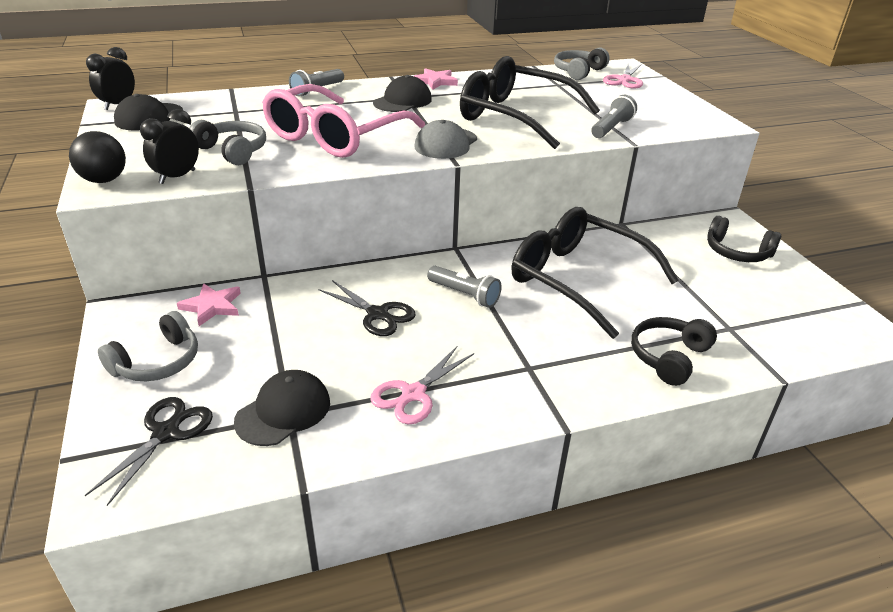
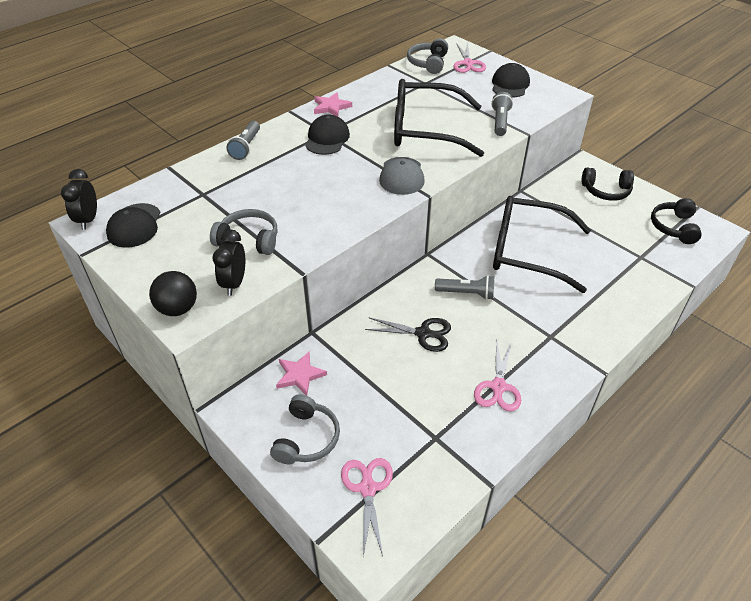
camera: 25 degrees left, 10 degrees up
(166, 433) = (367, 488): black scissors -> pink scissors
(283, 411) = (429, 437): black cap -> black cap (510, 85)
(335, 136) = (313, 196): pink glasses -> none
(669, 357) = (622, 294): black headphones -> black headphones (674, 227)

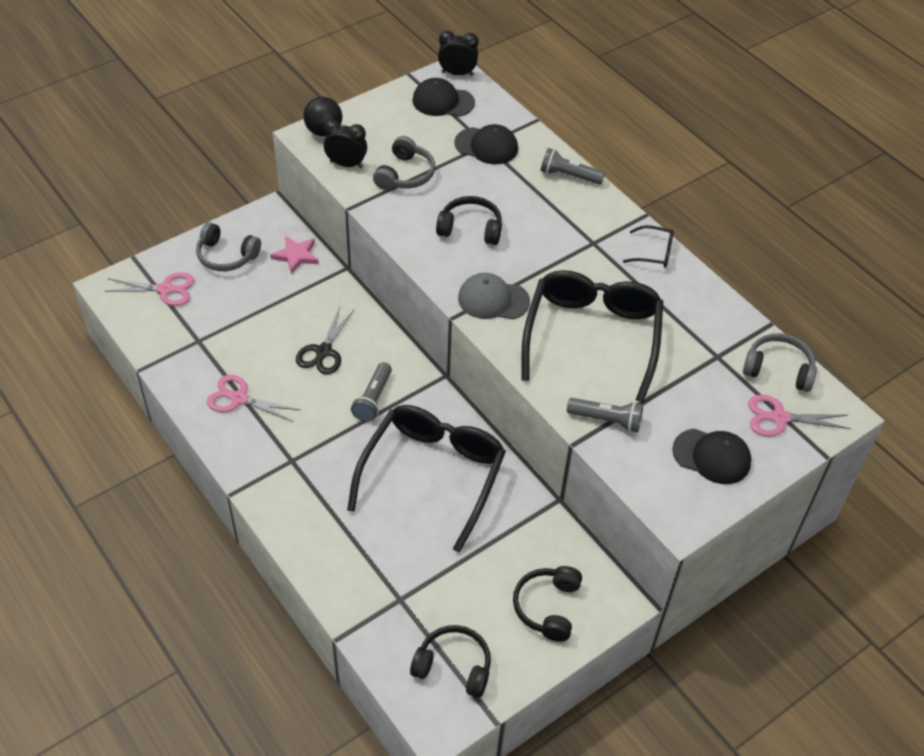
camera: 95 degrees right, 5 degrees up
(319, 194) = (470, 228): none -> black headphones
(327, 139) = (579, 243): black cap -> black cap (486, 146)
(331, 107) = (654, 252): pink star -> black glasses

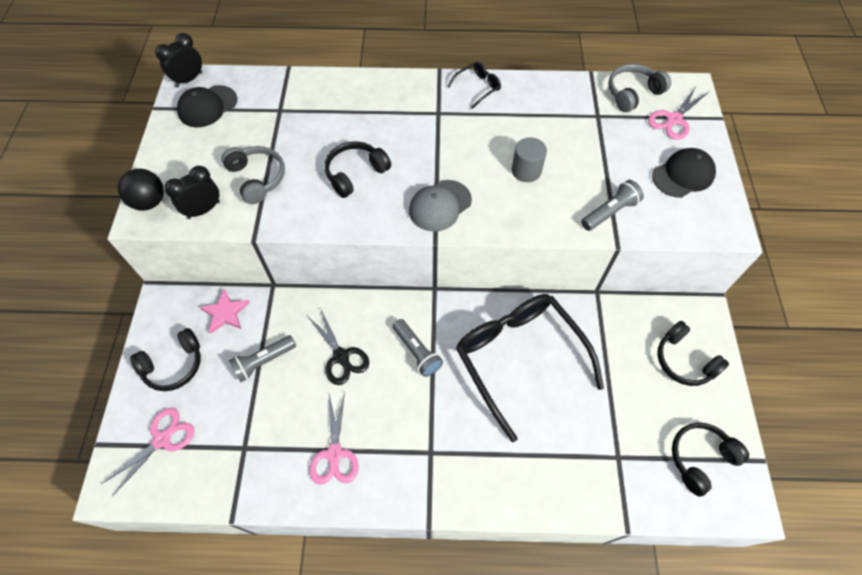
camera: 50 degrees left, 10 degrees up
(226, 256) = (174, 365): grey headphones -> black headphones
(239, 398) = (334, 454): pink scissors -> pink scissors turned 60 degrees counterclockwise
(486, 146) = (282, 111): black cap -> none
(569, 176) = (362, 85): grey flashlight -> grey flashlight (263, 361)
(592, 337) = (526, 171): black glasses -> grey cylinder

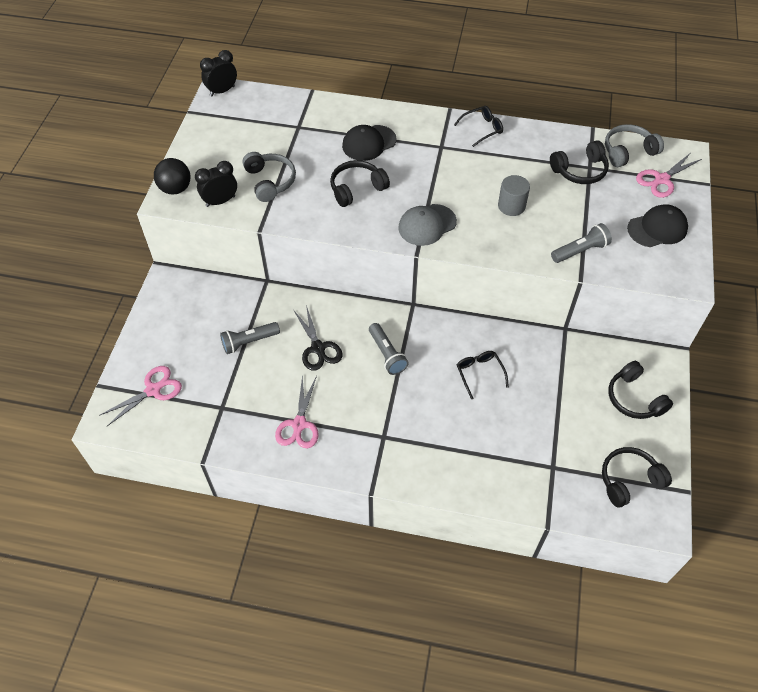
camera: 10 degrees right, 5 degrees down
(174, 365) = (171, 333): black headphones -> black headphones (580, 171)
(207, 106) = (235, 116): black cap -> black cap (369, 143)
(225, 313) = (221, 297): pink star -> none
(519, 358) = (479, 373): black glasses -> black glasses, size x0.40

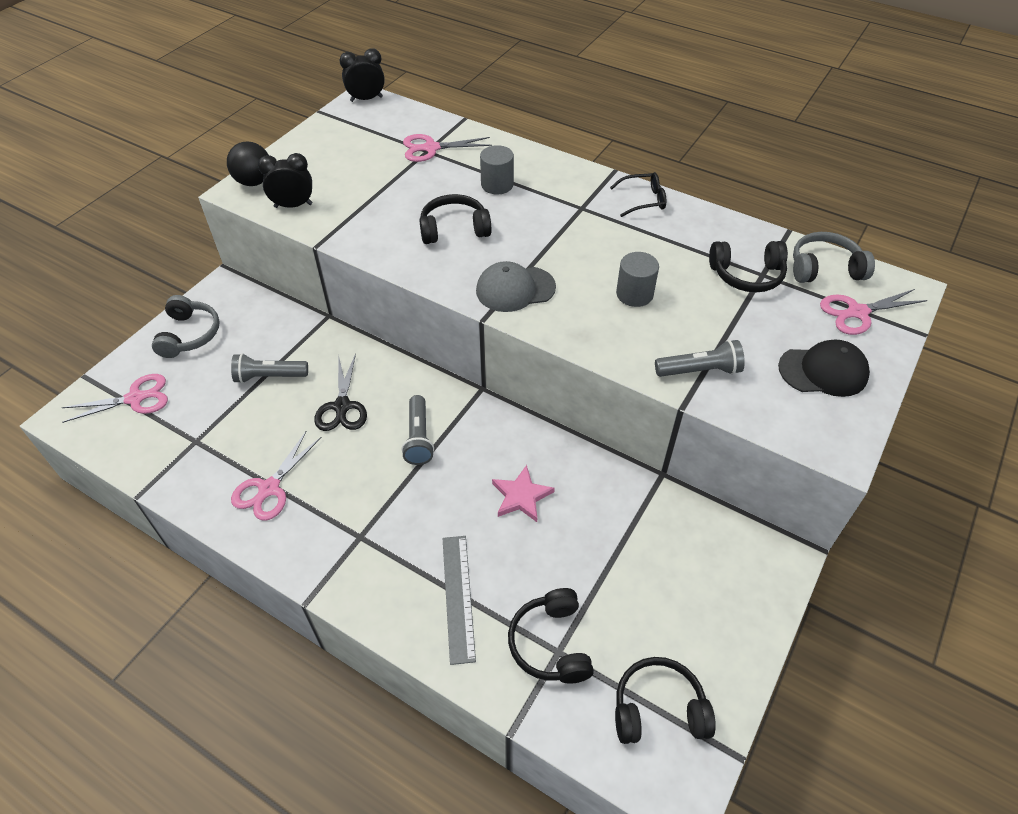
camera: 20 degrees right, 5 degrees down
(270, 181) = (360, 198): grey headphones -> grey headphones (189, 335)
(300, 124) = (431, 148): none -> pink scissors
(369, 143) = (497, 185): black cap -> grey cylinder
(471, 454) = (458, 597): none -> grey ruler
(479, 373) = (521, 496): black glasses -> pink star
(634, 398) = (717, 595): black headphones -> black headphones (551, 644)

